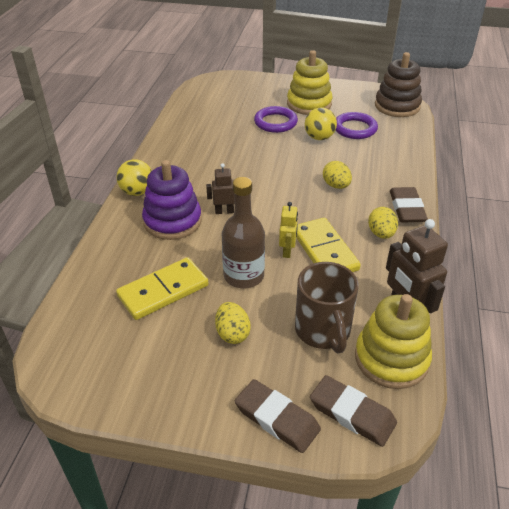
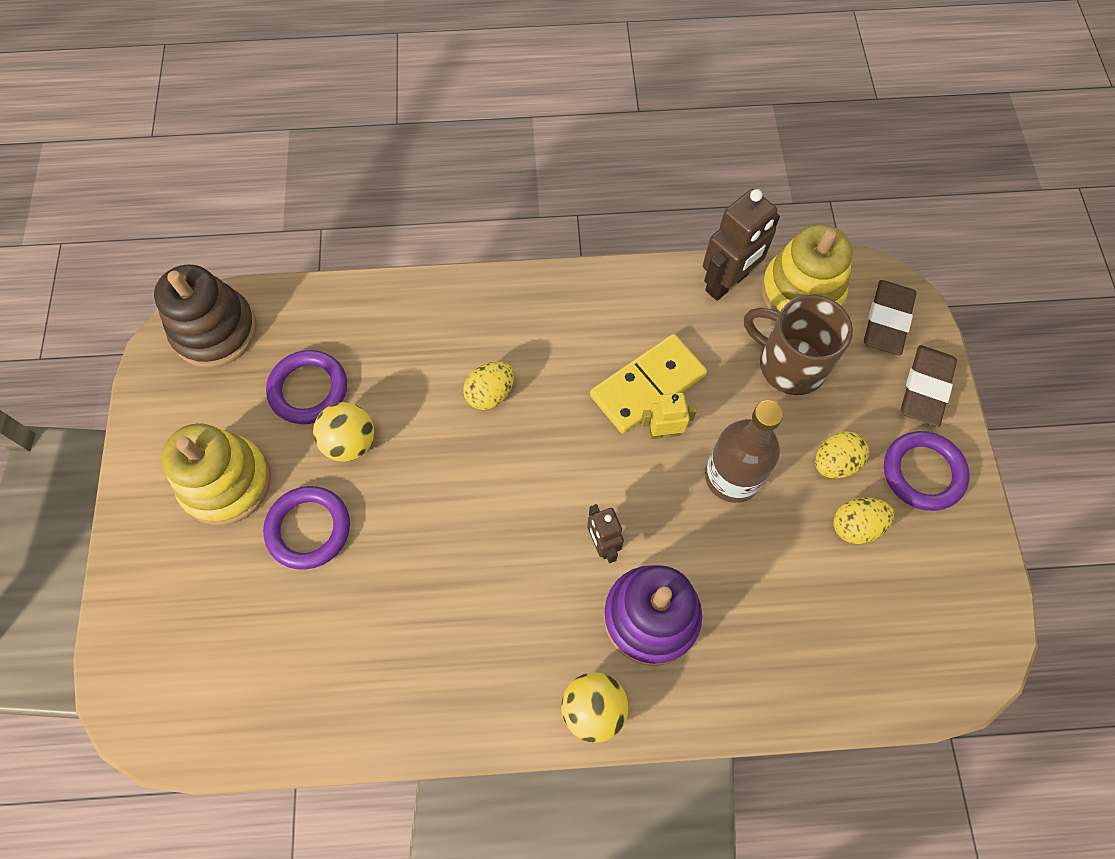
camera: 105 degrees left, 25 degrees up
(163, 291) = (799, 574): yellow domino -> none
(203, 387) = (923, 473): none -> purple ring
(323, 331) = (789, 364): brown mug -> brown mug turned 120 degrees counterclockwise
(381, 234) = (589, 321): yellow egg -> yellow egg (855, 526)
(407, 208) = (522, 295): brown eraser -> none

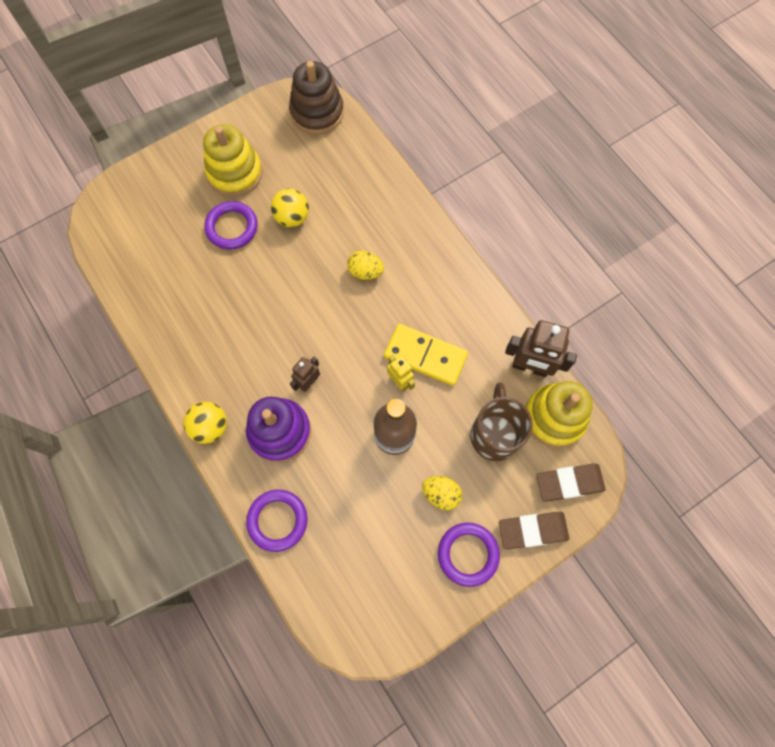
camera: 60 degrees right, 5 degrees up
(308, 389) = (311, 178): purple ring -> purple ring (277, 520)
(855, 526) = (405, 526): yellow egg -> none

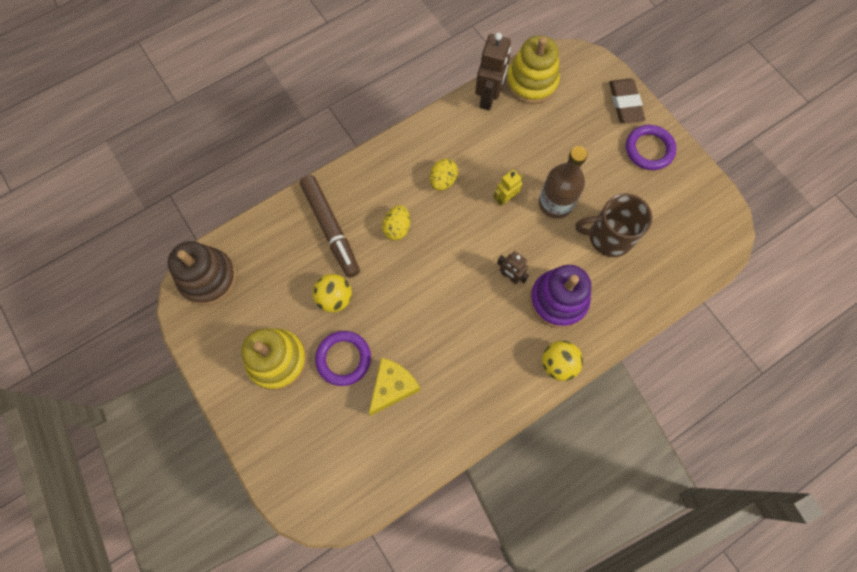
camera: 90 degrees left, 0 degrees up
(201, 270) = (392, 387): none -> yellow cheese
(277, 520) = (638, 298): purple ring -> none
(365, 211) = (331, 229): none -> brown marker
(425, 356) = (481, 178): yellow domino -> none
(441, 494) = (603, 168): yellow egg -> yellow egg (443, 180)
(494, 434) = (549, 126): brown mug -> brown mug (608, 237)
(569, 483) = (585, 76): brown eraser -> none

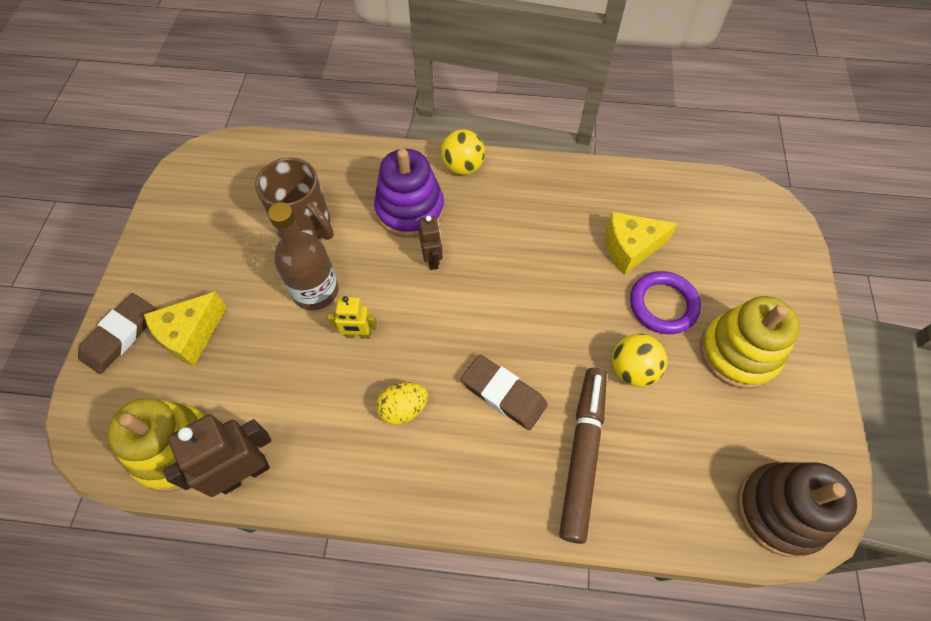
camera: 140 degrees left, 10 degrees down
(397, 228) = (503, 394): yellow egg -> brown eraser
(590, 130) = (191, 335): none -> yellow cheese
(649, 149) = (166, 270): purple ring -> none

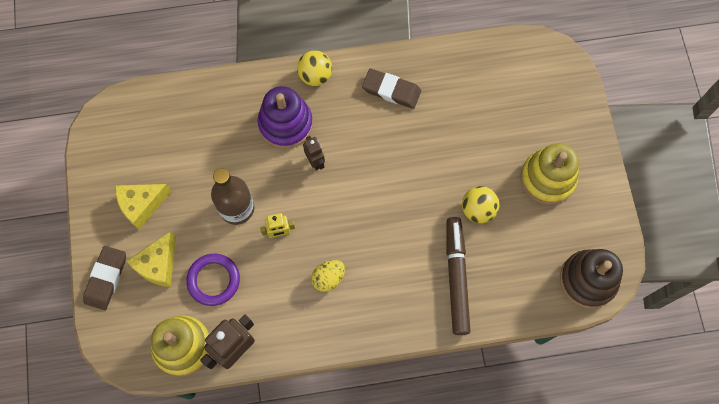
camera: 15 degrees left, 10 degrees up
(305, 225) = (209, 157): brown mug -> none
(503, 394) = (394, 250): brown eraser -> brown eraser (391, 90)
(630, 248) = (458, 116): yellow cheese -> yellow cheese (142, 205)
(663, 305) = (490, 155): purple ring -> purple ring (213, 280)

